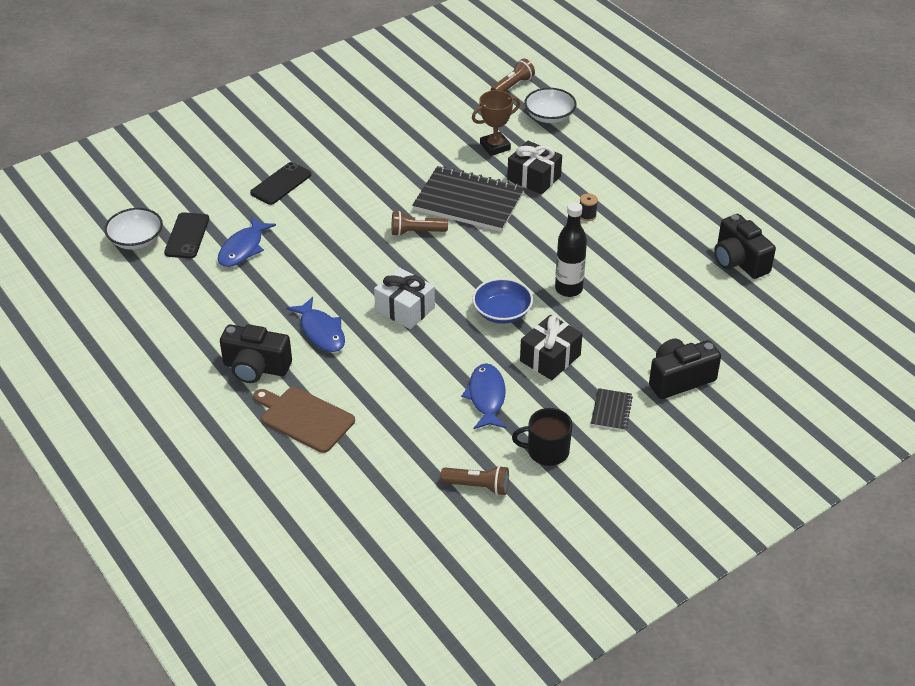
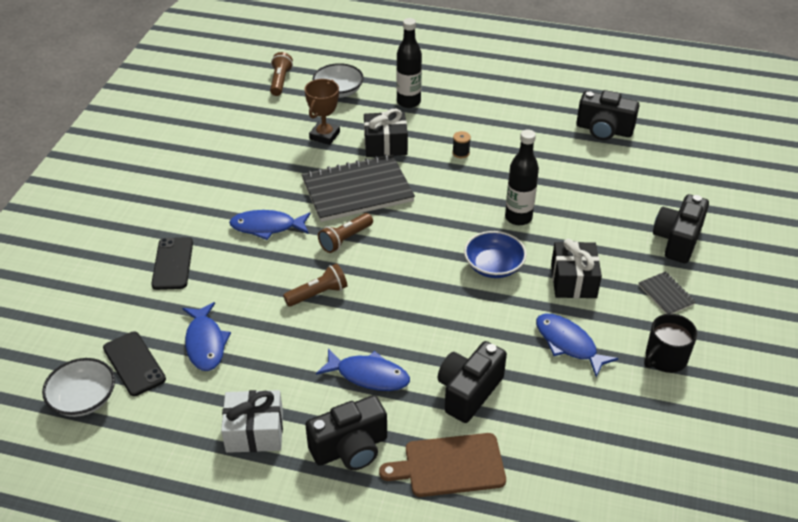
camera: 40 degrees left, 0 degrees up
(372, 193) = (267, 227): none -> blue fish
(374, 383) = (469, 392): none -> black camera
(405, 309) = (415, 310): white gift -> white gift (254, 432)
(478, 486) = (655, 424): brown flashlight -> brown flashlight (318, 294)
(596, 153) = (408, 102): none -> black bottle

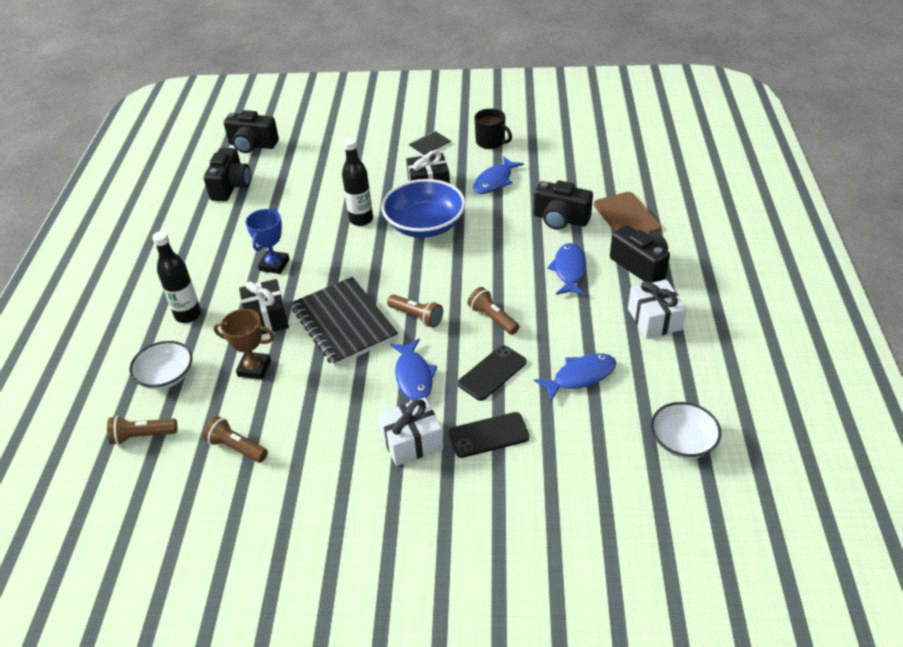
camera: 100 degrees left, 0 degrees up
(134, 363) = (626, 419): black phone -> black phone (492, 373)
(193, 216) = (412, 441): none -> white gift
(243, 124) = (236, 447): none -> brown flashlight
(461, 153) = (274, 265): black spool -> blue trophy
(493, 266) = (425, 225): blue bowl -> blue bowl, size x1.59
(677, 240) = (369, 143): black camera -> black camera (252, 145)

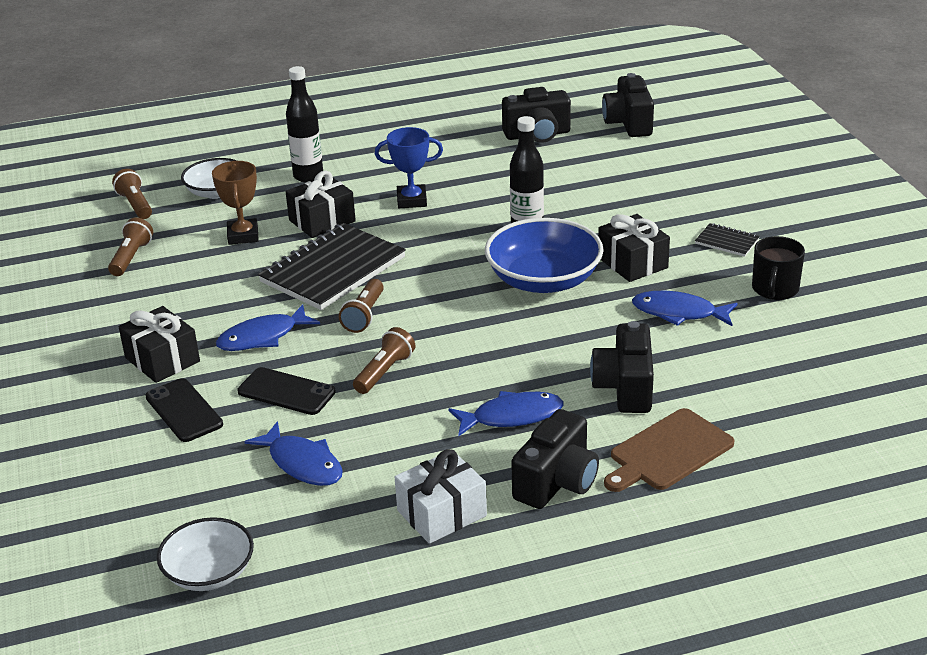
camera: 70 degrees right, 10 degrees down
(412, 441) = (162, 360): white gift -> black gift

